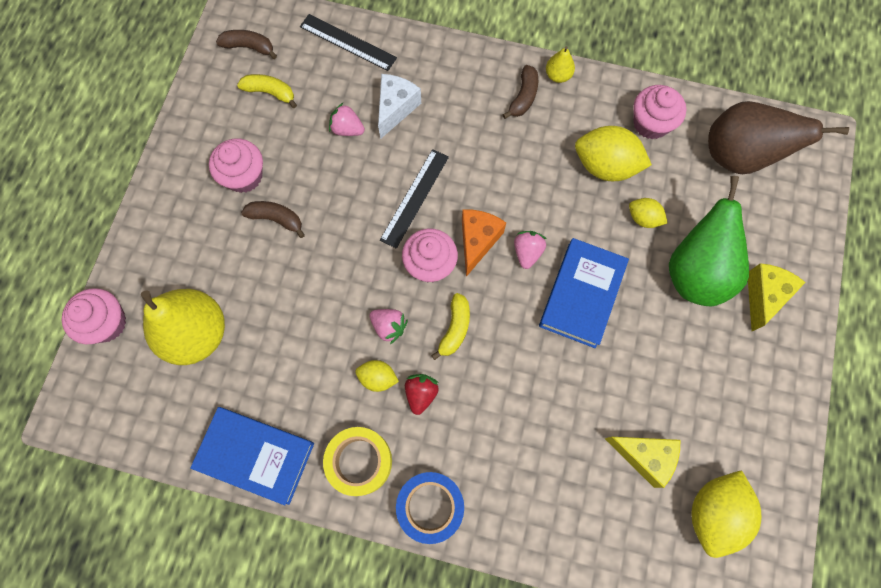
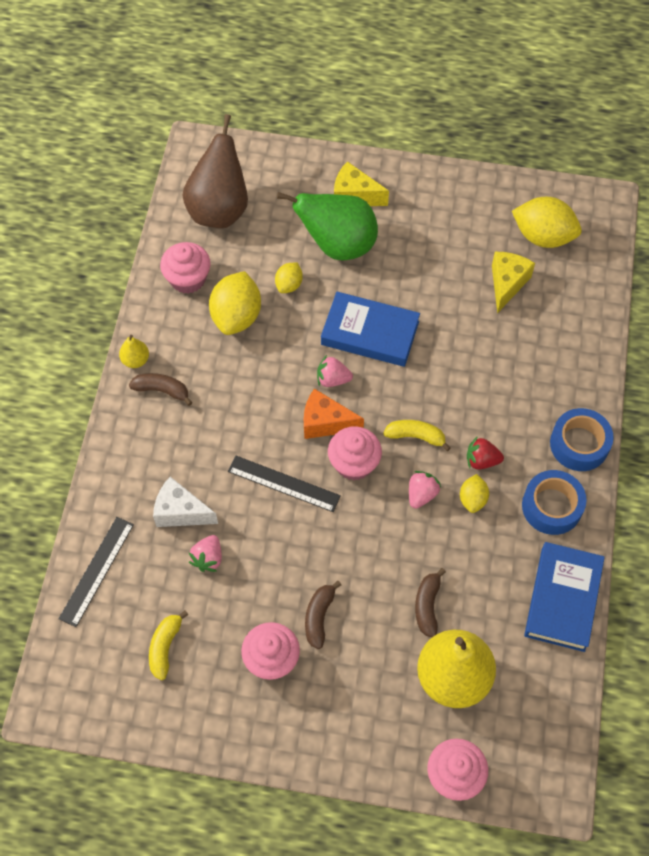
camera: 95 degrees left, 10 degrees down
(249, 47) = (104, 681): brown banana -> brown banana (427, 606)
(359, 461) = (551, 506): yellow tape -> blue tape

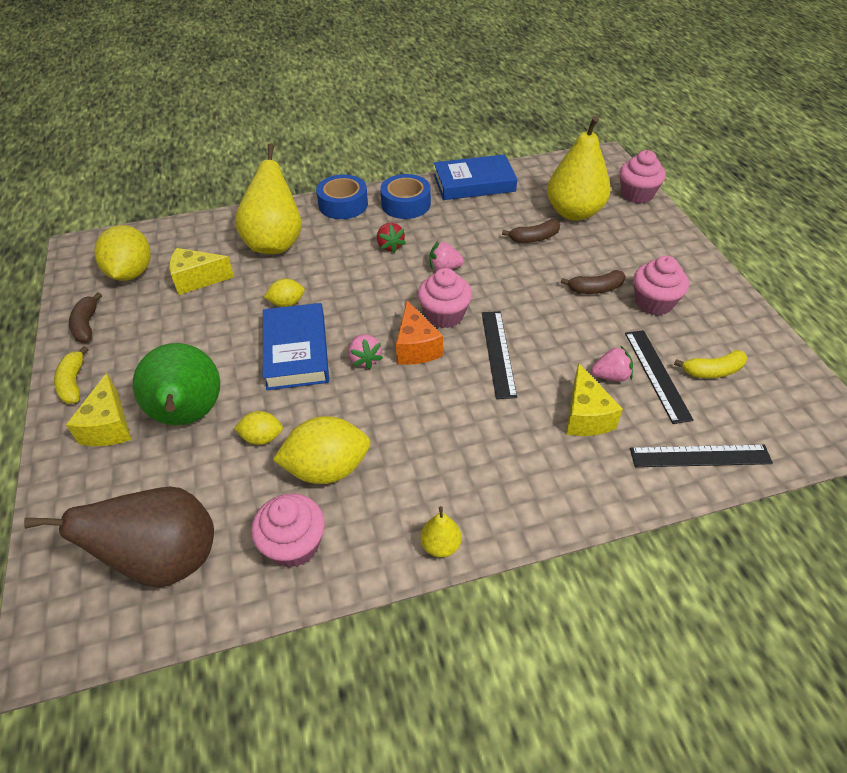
camera: 115 degrees left, 15 degrees down
(162, 390) = (464, 497): brown banana -> brown banana (87, 325)
(180, 512) = (585, 416): white cheese -> yellow cheese
(188, 597) = (657, 374): none -> black ruler
(416, 436) = (392, 287): yellow banana -> yellow banana (73, 383)
(472, 499) = (428, 241): yellow lemon -> yellow lemon (287, 303)
(536, 361) = (275, 243): none -> yellow pear

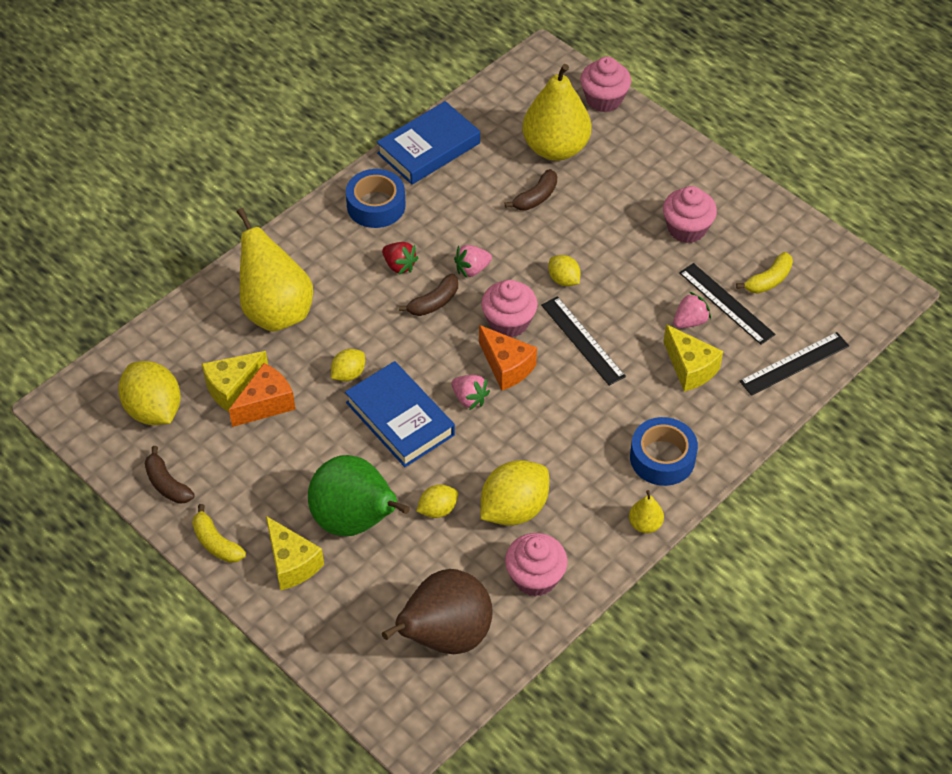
camera: 30 degrees left, 5 degrees up
(209, 300) = (266, 404): none -> orange cheese
(343, 204) = (308, 233): blue tape -> blue tape (662, 458)
(515, 302) = (563, 280): none -> yellow lemon
(595, 289) = (627, 235): brown banana -> brown banana (434, 302)

